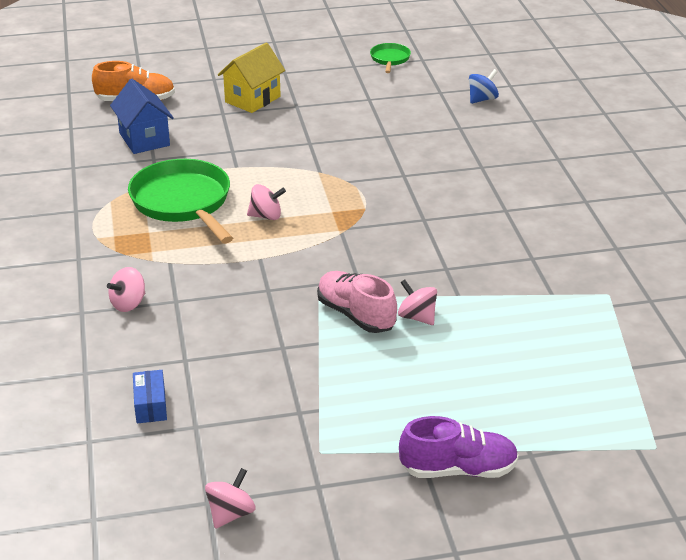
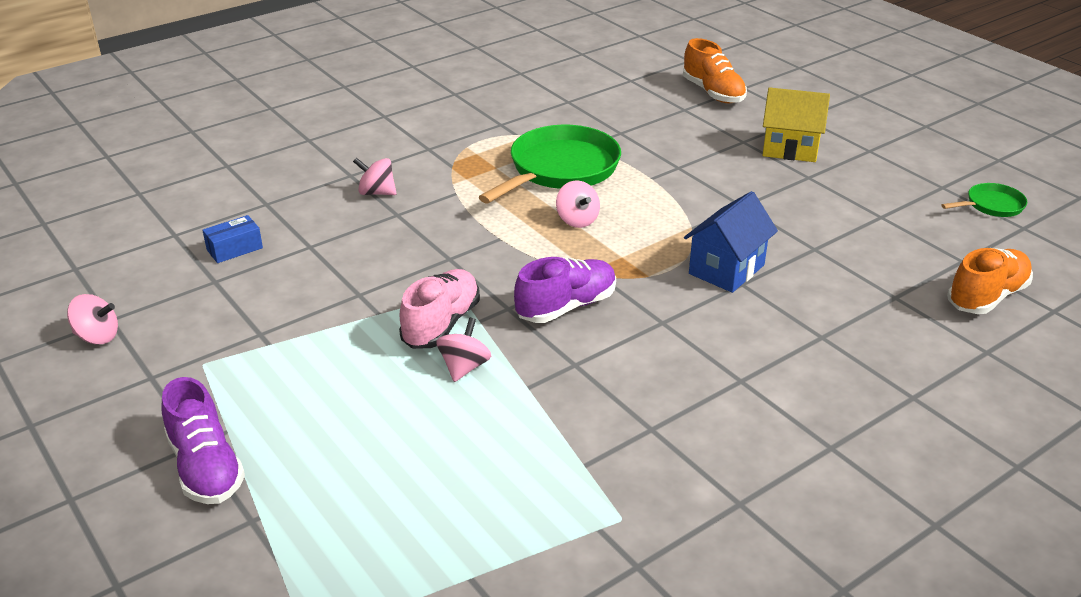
camera: 65 degrees right, 0 degrees up
(144, 139) = (649, 118): blue house -> blue house (726, 269)
(376, 253) = (566, 307): none -> purple shoe
(482, 99) = (986, 297): blue spinning top -> orange shoe

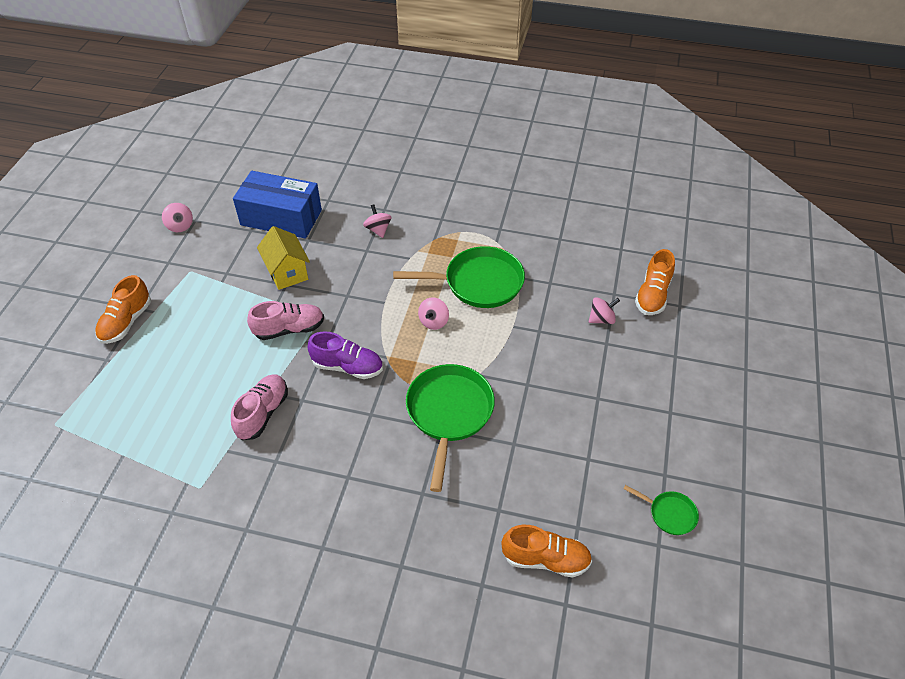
camera: 50 degrees right, 15 degrees up
(206, 467) = (126, 322): purple shoe -> orange shoe
(234, 249) = (281, 218): blue box -> blue box, size x2.49
(464, 367) = (263, 360): pink spinning top -> pink spinning top (601, 319)
(557, 406) = (263, 413): none -> pink shoe
(726, 269) = (449, 414): blue house -> green pan
(790, 149) = (623, 371): yellow house -> yellow house (287, 272)

